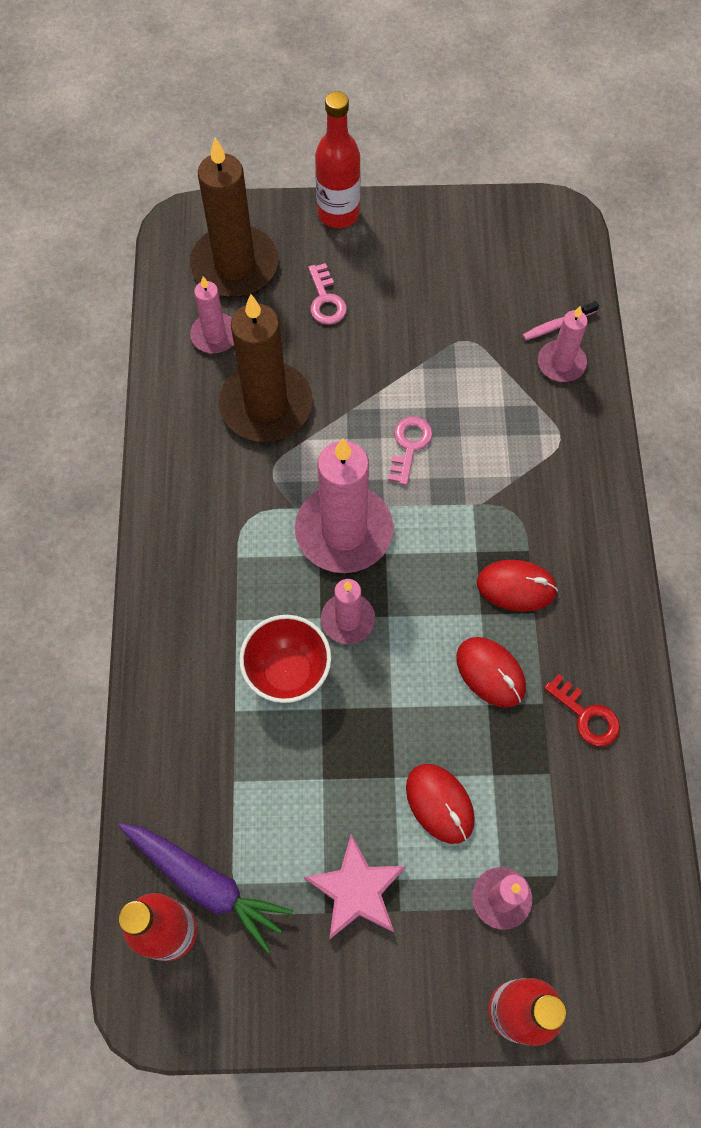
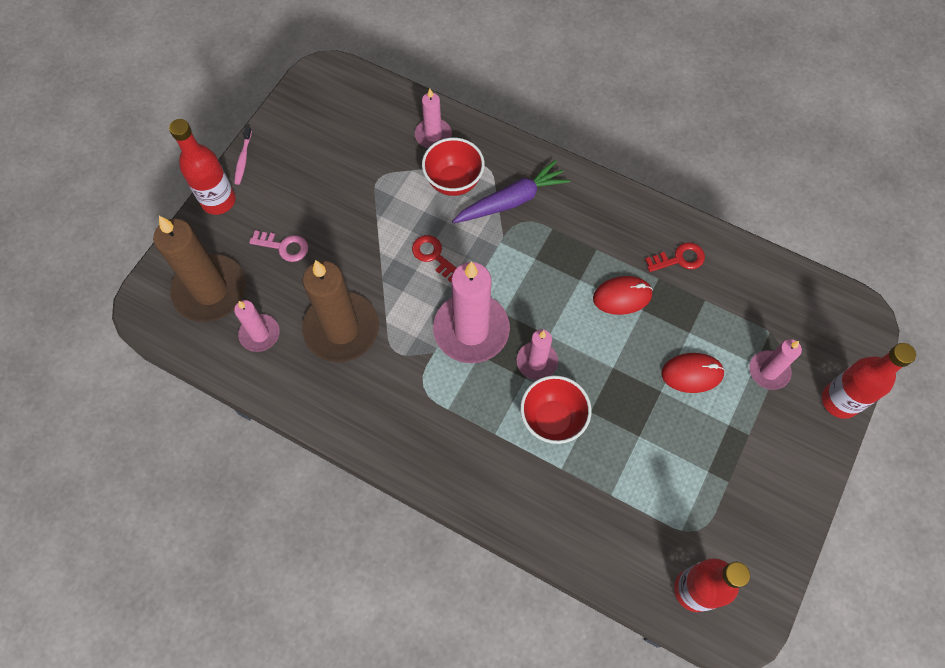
camera: 60 degrees left, 0 degrees up
(205, 883) = (672, 549): purple carrot -> purple carrot (511, 200)
(356, 890) = (723, 454): pink star -> none
(409, 445) = (433, 256): pink key -> red key
(516, 416) = (453, 182): none -> red bowl
(516, 587) = (573, 249): red mouse -> none
(557, 325) = (404, 121): pink toothbrush -> pink toothbrush (243, 159)

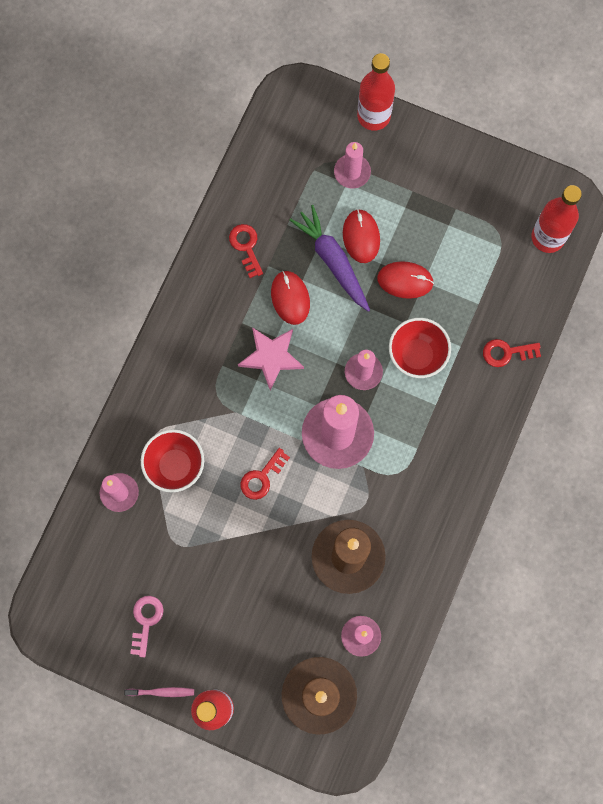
camera: 95 degrees left, 10 degrees up
(284, 247) = (263, 628): pink key -> pink key (146, 621)
(511, 200) = (193, 406): purple carrot -> purple carrot (332, 261)
(550, 521) = (506, 352): none -> red key
(558, 274) = (271, 357): none -> pink star
(640, 415) = (405, 281): none -> red mouse

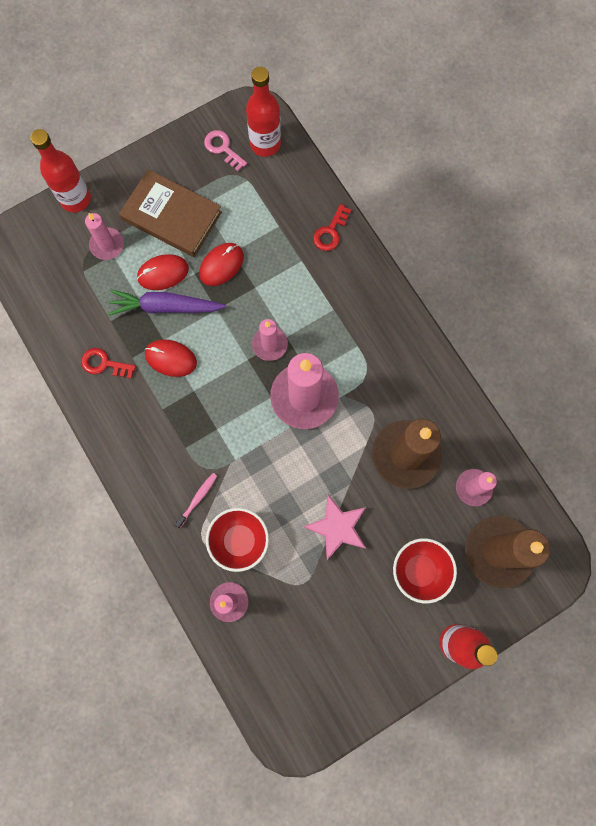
camera: 55 degrees left, 0 degrees up
(146, 621) = (349, 651): pink key -> pink key (223, 148)
(162, 692) = (415, 677): pink toothbrush -> pink toothbrush (197, 499)
(262, 477) = (297, 478): red key -> none
(271, 357) = (207, 405): pink star -> pink star (337, 527)
(361, 237) = (163, 273): red mouse -> red mouse turned 45 degrees counterclockwise
(417, 356) = (286, 297): red bowl -> red bowl (419, 570)
(418, 206) = (171, 216): none -> brown book

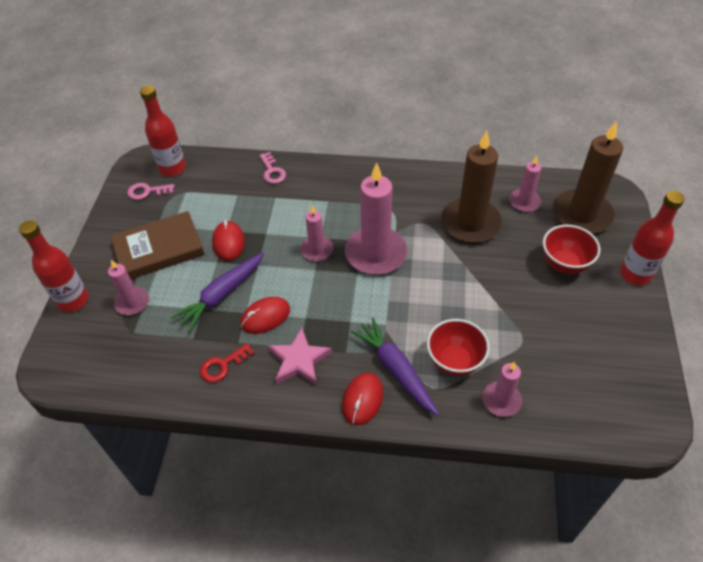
camera: 50 degrees left, 25 degrees down
(163, 273) = (194, 281): red mouse -> red mouse (362, 400)
(197, 499) = (395, 369): pink toothbrush -> purple carrot
(330, 232) = (272, 171): red key -> pink key
(337, 527) = (493, 292): pink star -> pink star (299, 360)

